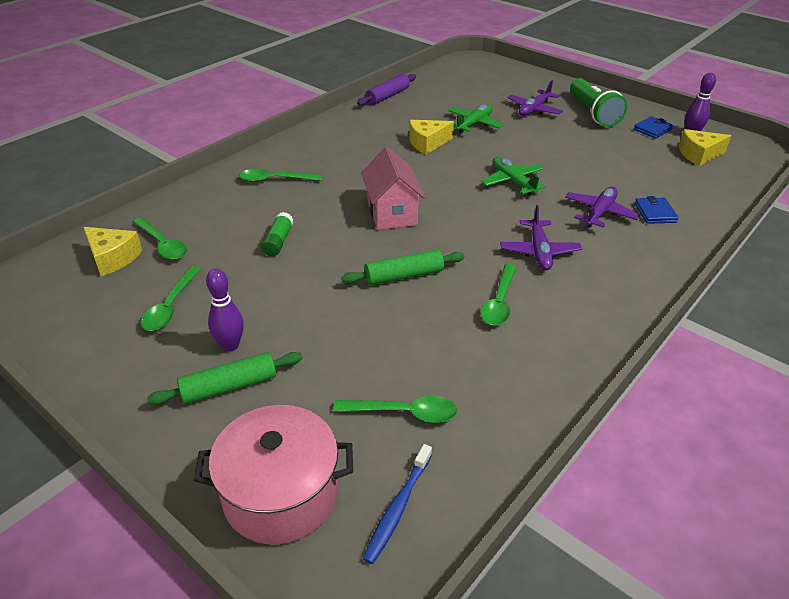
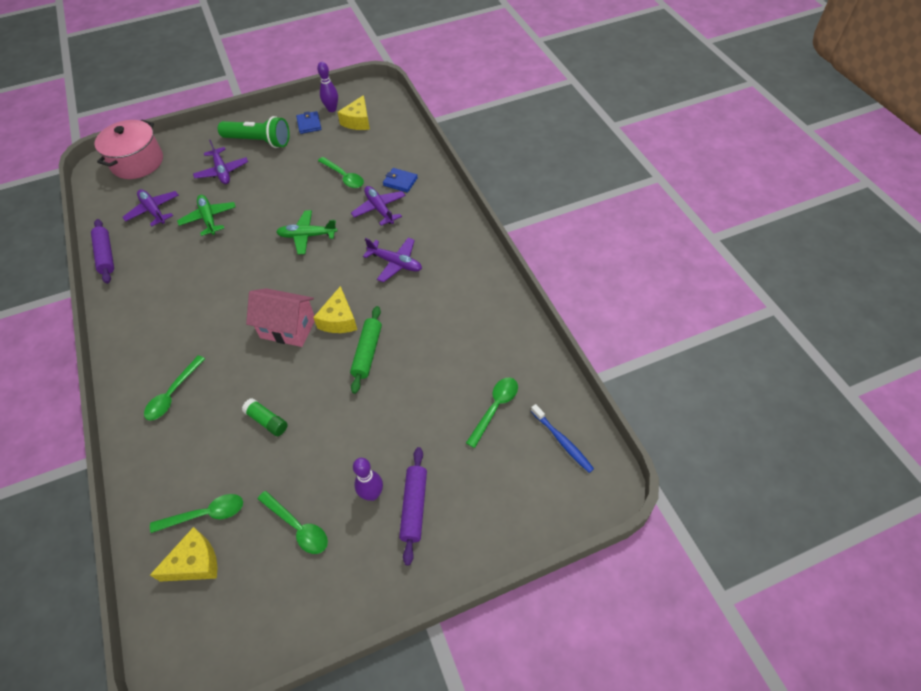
camera: 60 degrees left, 15 degrees up
(229, 386) = (414, 507): green rolling pin -> purple rolling pin
(280, 494) = (523, 502): pink pot -> pink pot (137, 162)
(427, 143) = (210, 262): yellow cheese -> yellow cheese (339, 320)
(453, 97) = (153, 211): none -> purple plane
(499, 302) = (430, 311): green spoon -> green spoon (344, 177)

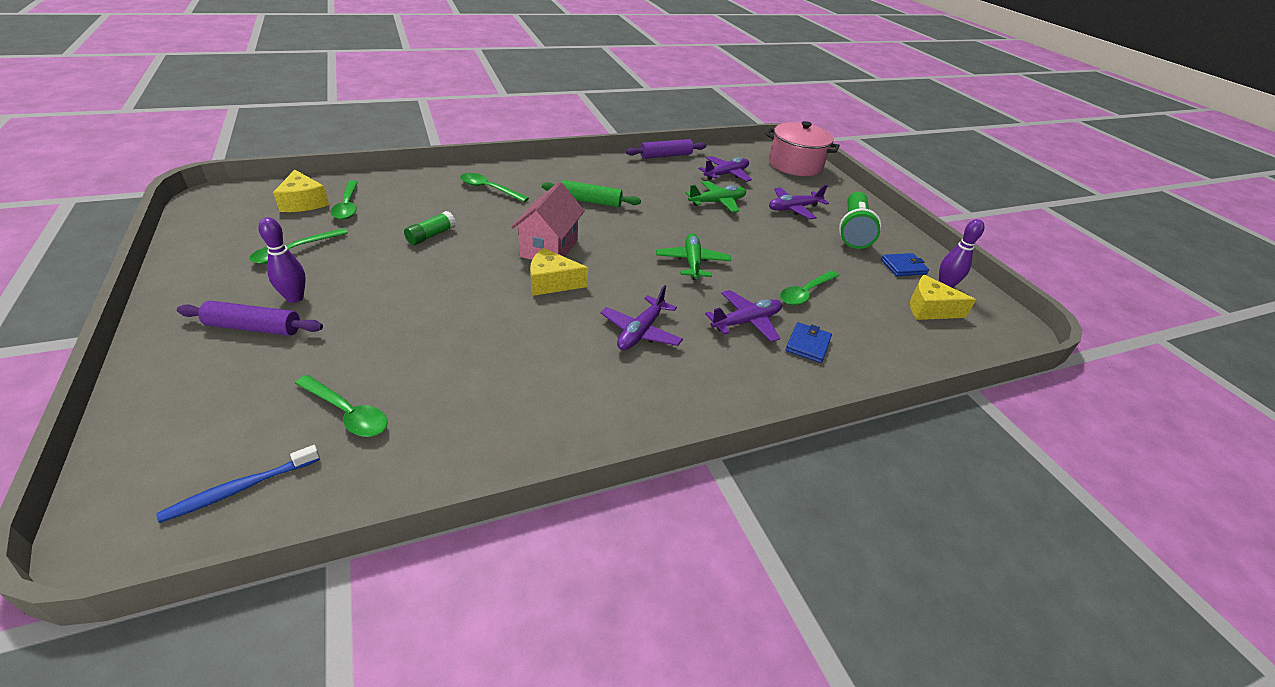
camera: 85 degrees right, 15 degrees down
(367, 353) = (493, 302): green rolling pin -> green rolling pin (590, 201)

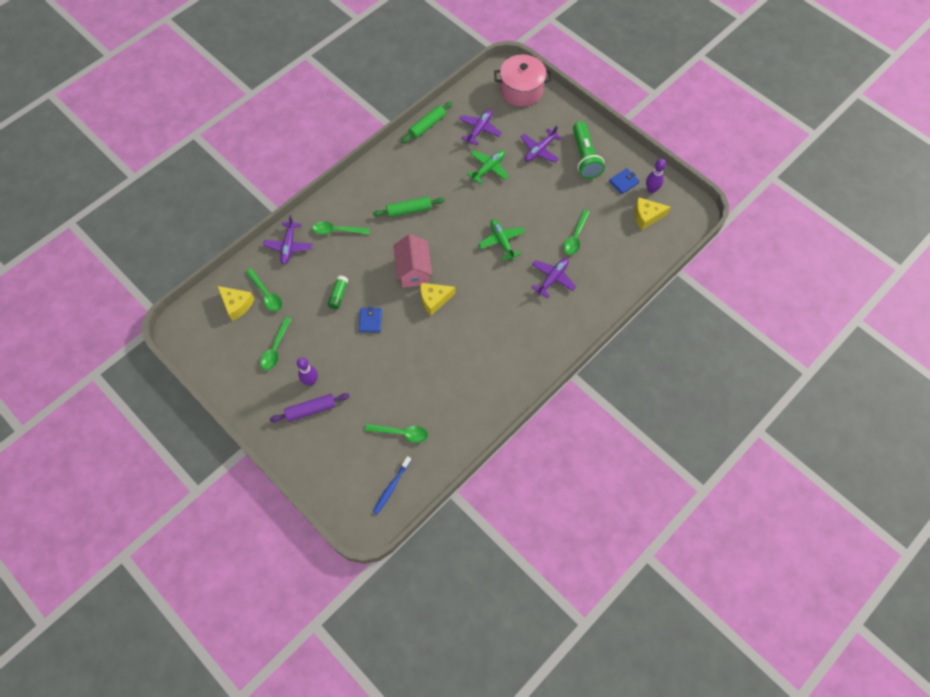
camera: 20 degrees left, 25 degrees up
(640, 332) = (502, 314): purple plane -> purple plane (289, 246)
(665, 155) = (427, 126): purple rolling pin -> green rolling pin
(807, 345) = (590, 280): blue wallet -> blue wallet (370, 321)

